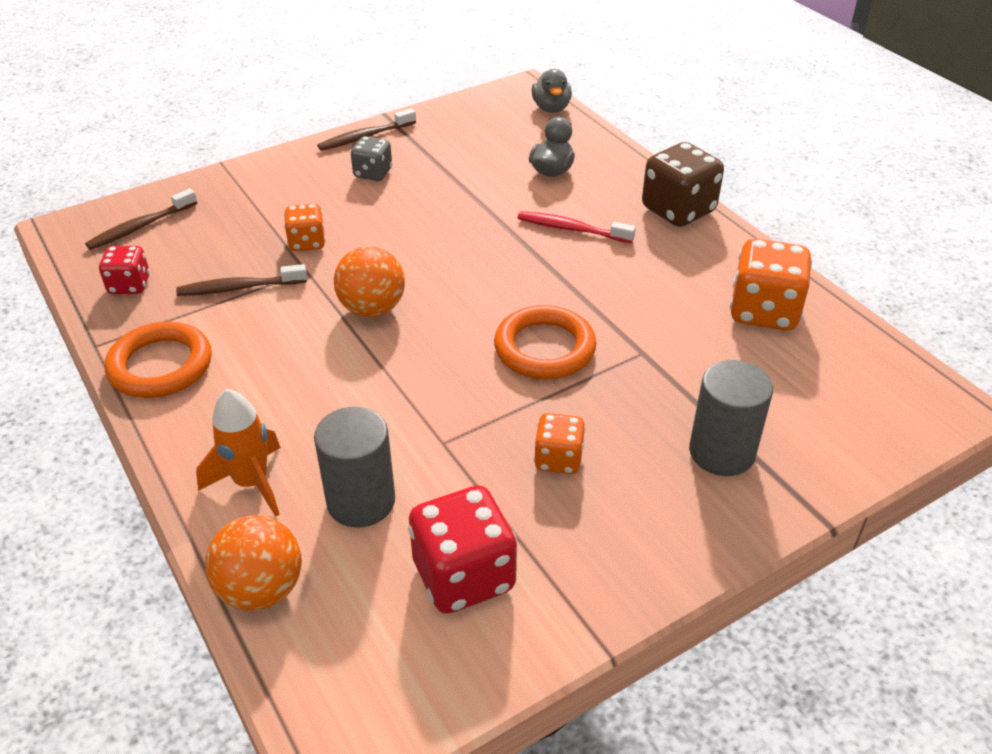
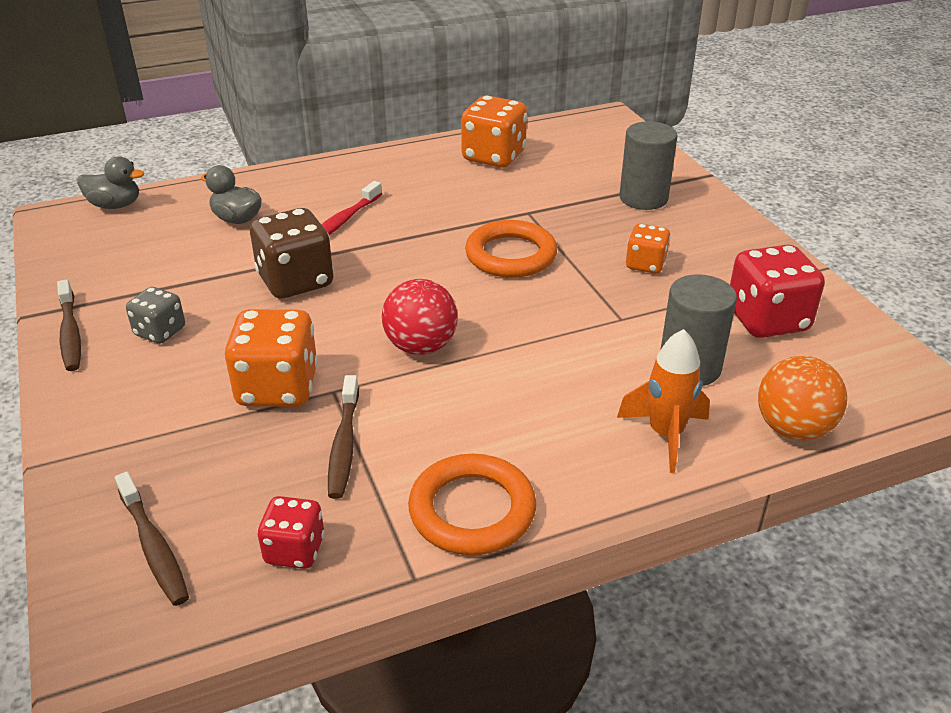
camera: 80 degrees left, 5 degrees down
(307, 242) = (278, 388): orange dice -> orange dice, size x1.72
(372, 309) = (421, 346): orange ball -> red ball
(678, 210) = (342, 168): brown dice -> brown dice (295, 281)

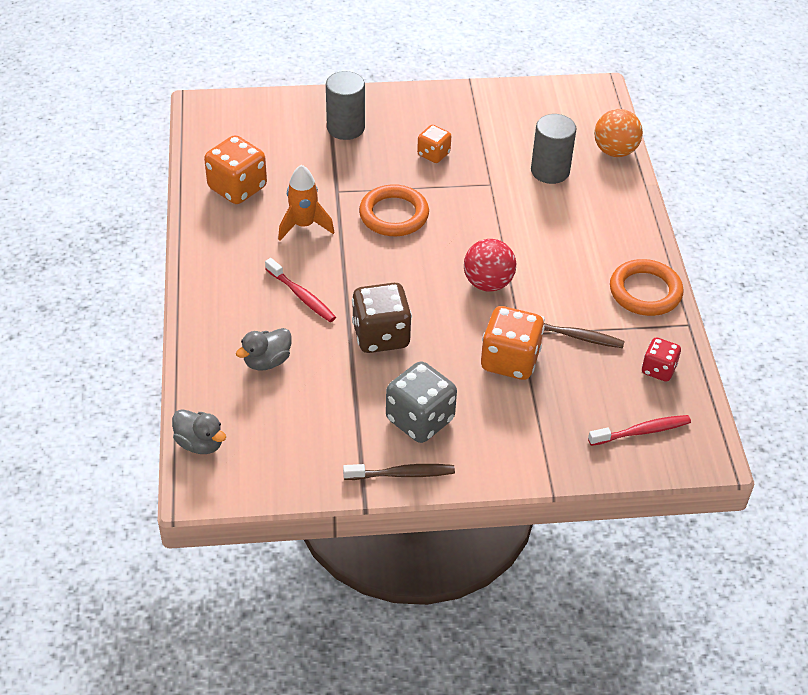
camera: 75 degrees left, 10 degrees up
(115, 205) = (200, 443): grey duck -> grey duck turned 105 degrees clockwise
(154, 547) = (642, 431): brown toothbrush -> red toothbrush
(160, 332) = (420, 420): grey dice -> grey dice, size x1.72
(665, 435) = (606, 200): orange rocket -> orange rocket (304, 225)
(767, 320) = (515, 124): red dice -> none

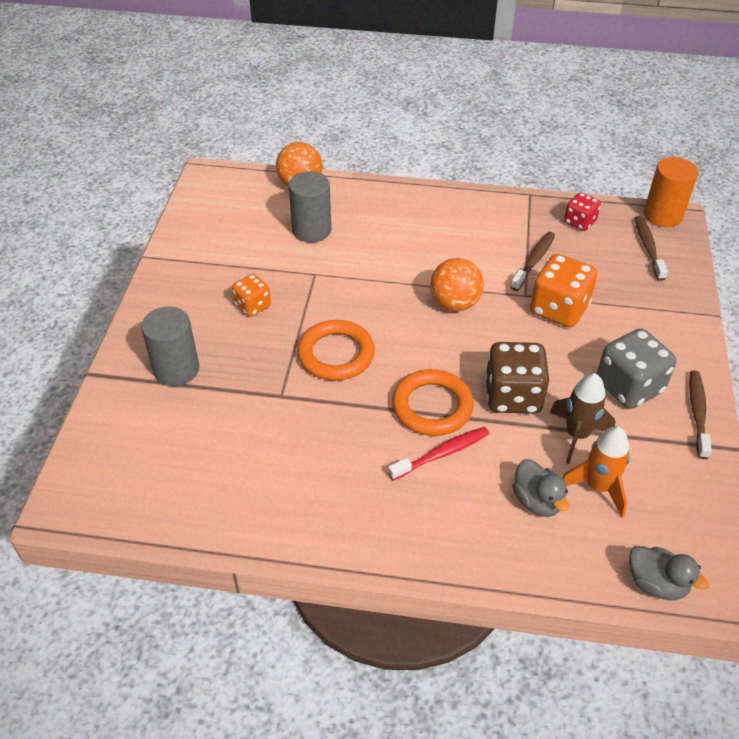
camera: 75 degrees left, 0 degrees up
(200, 443) = (656, 584): grey duck -> grey duck turned 75 degrees clockwise
(237, 188) = (240, 489): orange dice -> none
(304, 225) = (328, 434): orange rocket -> orange rocket (598, 487)
(347, 384) = (577, 435): none -> brown rocket
(488, 283) = (454, 303): red ball -> orange ball
(642, 431) = (648, 247): red toothbrush -> brown toothbrush
(645, 291) = (487, 208): orange ring -> orange ring (432, 406)
(708, 444) = (662, 215): none -> orange cylinder

